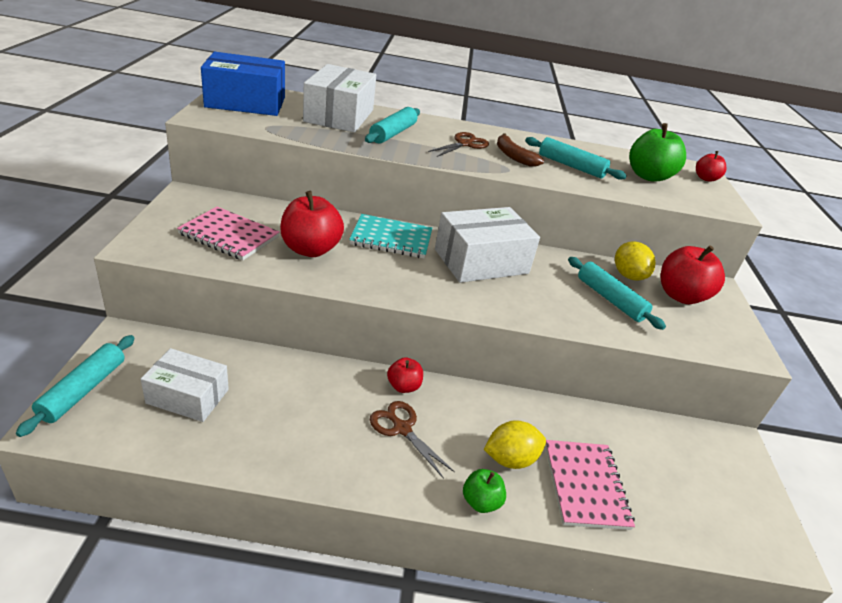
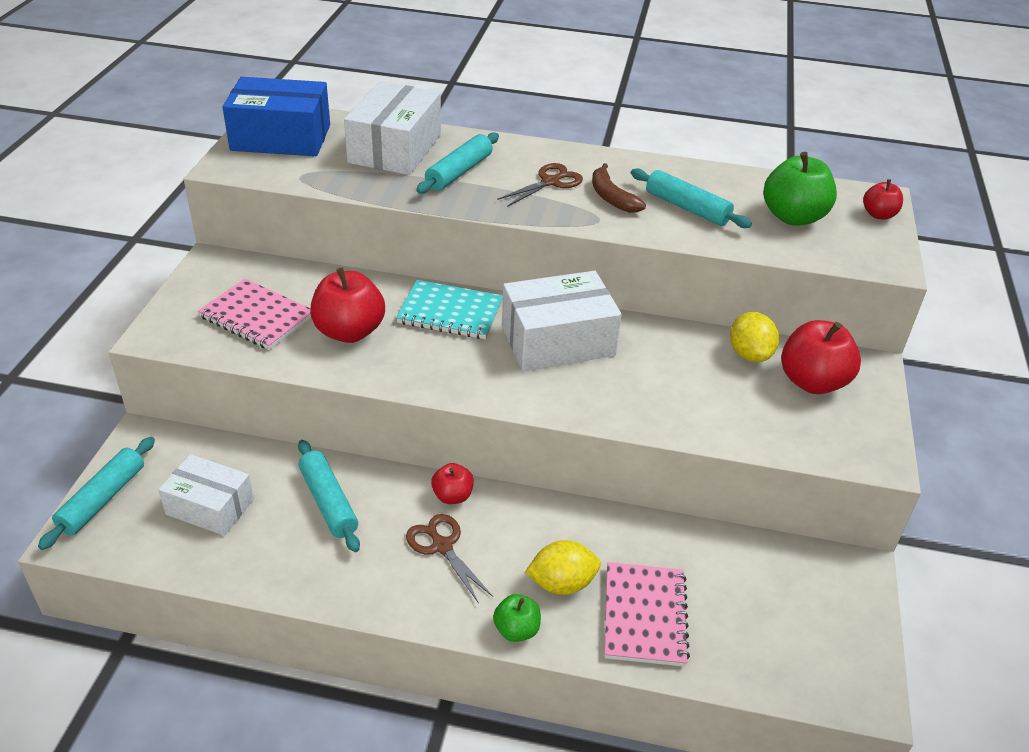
camera: 10 degrees right, 5 degrees up
(610, 299) = (712, 389): turquoise rolling pin -> turquoise rolling pin (328, 502)

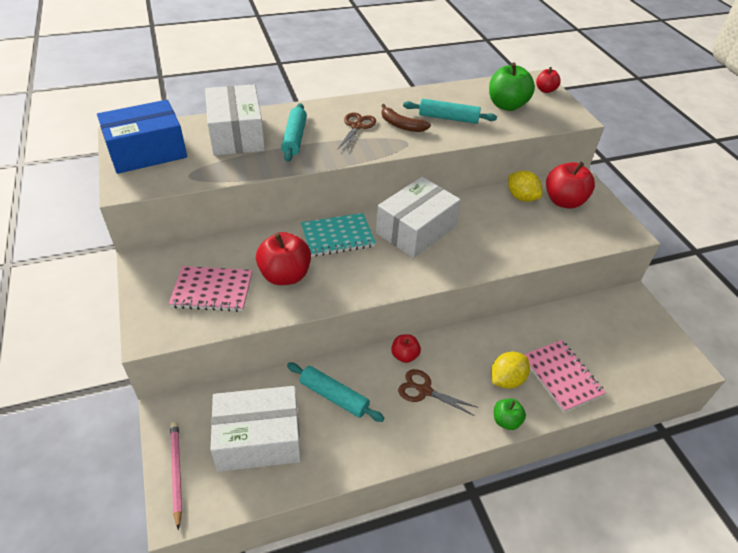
camera: 30 degrees left, 5 degrees up
(103, 499) = (176, 472): turquoise rolling pin -> pink pencil
(210, 506) = (259, 438): white box -> white box, size x1.52

